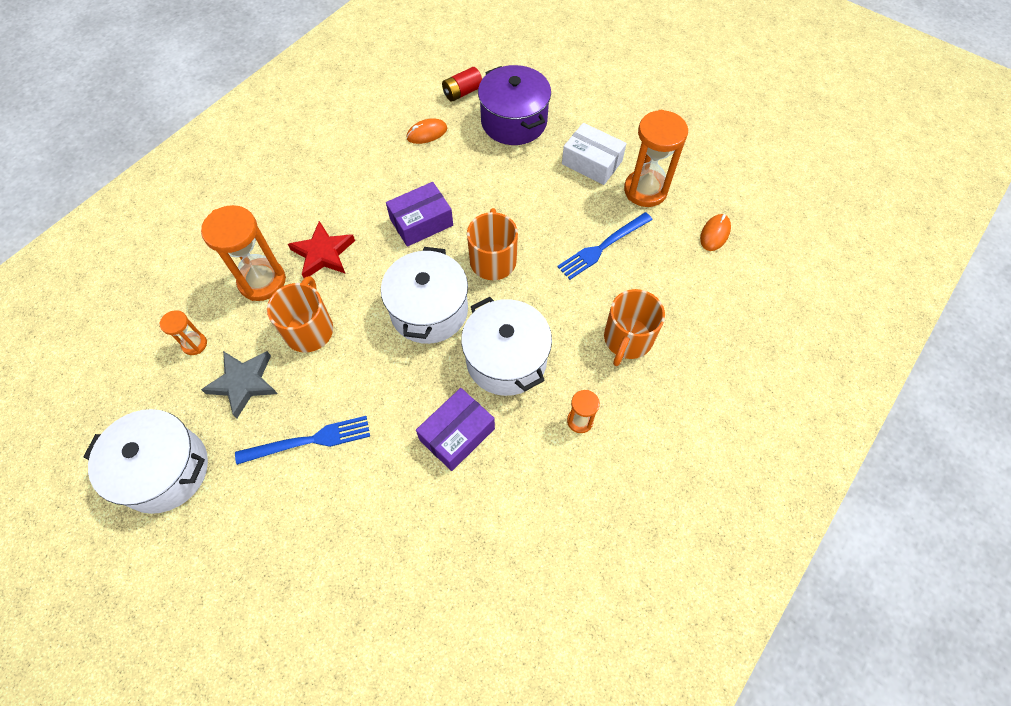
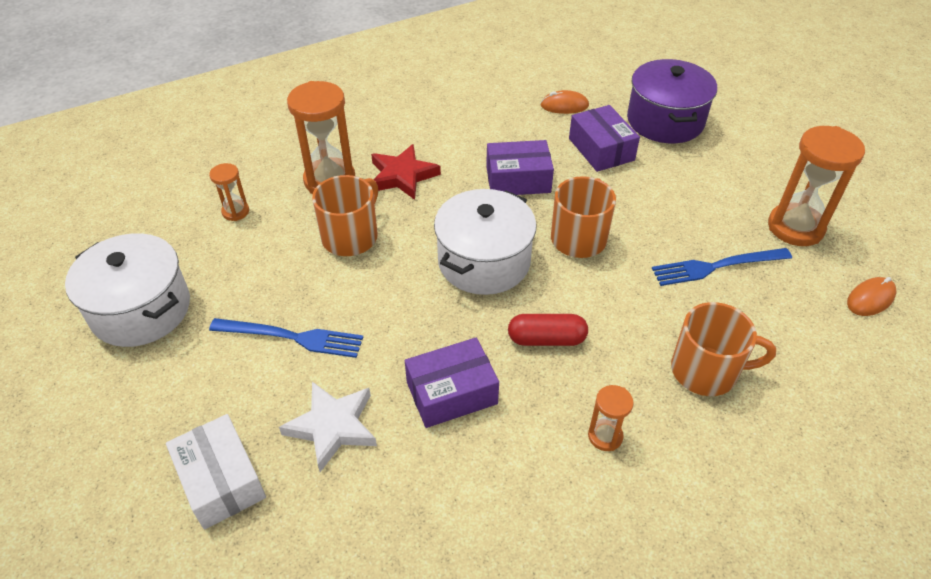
camera: 25 degrees right, 15 degrees down
(243, 383) = (260, 261): grey star -> none
(381, 501) = (332, 427): none -> white star
(462, 92) = (620, 82): red battery -> none
(475, 168) = (601, 149): none -> purple box
(506, 359) = (546, 339): white pot -> red capsule
(592, 162) = (739, 182): white box -> white box (221, 480)
(627, 339) = (706, 371): orange mug -> orange mug turned 135 degrees counterclockwise

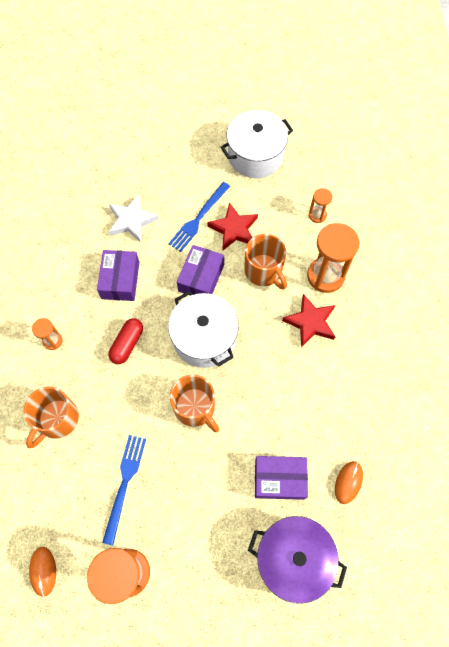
camera: 115 degrees right, 20 degrees up
(221, 480) = (129, 170): white box -> none
(295, 289) = (234, 229): none -> red star
(518, 179) = (272, 397): purple box -> purple box (201, 278)

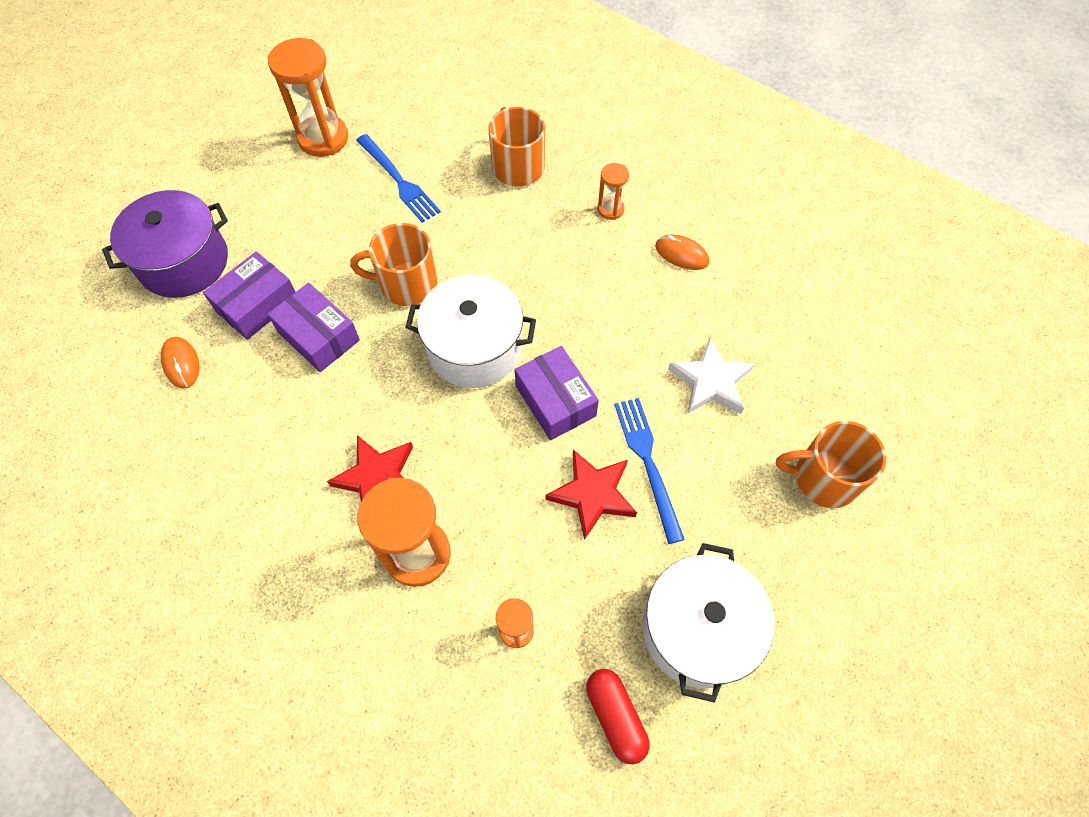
camera: 130 degrees right, 5 degrees down
(43, 571) = (391, 87): orange mouse -> orange mouse (681, 254)
(120, 280) = (631, 314): purple box -> purple box (319, 336)
(127, 344) = (541, 271): red capsule -> red capsule (615, 717)
(264, 271) = (497, 481): orange mug -> orange mug (824, 478)

